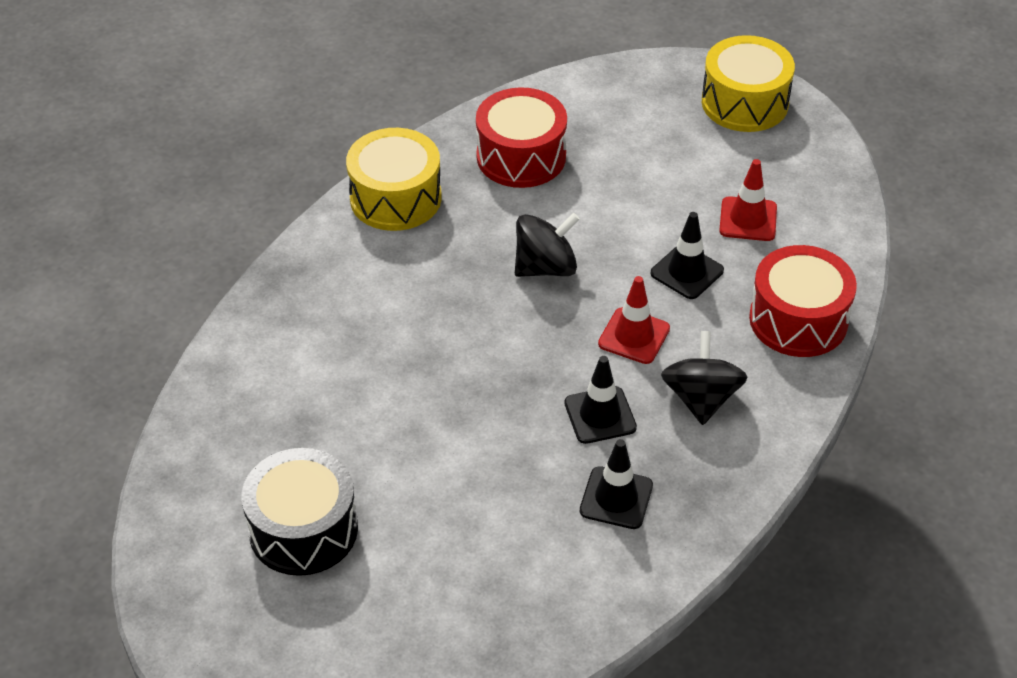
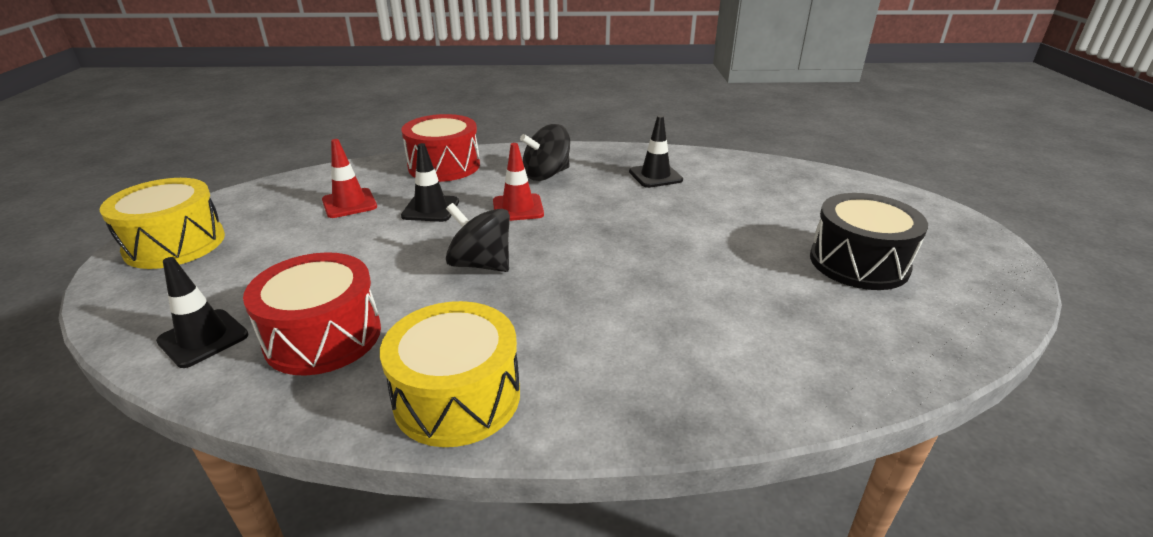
camera: 125 degrees left, 15 degrees down
(600, 415) = (602, 198): black traffic cone -> black traffic cone (203, 338)

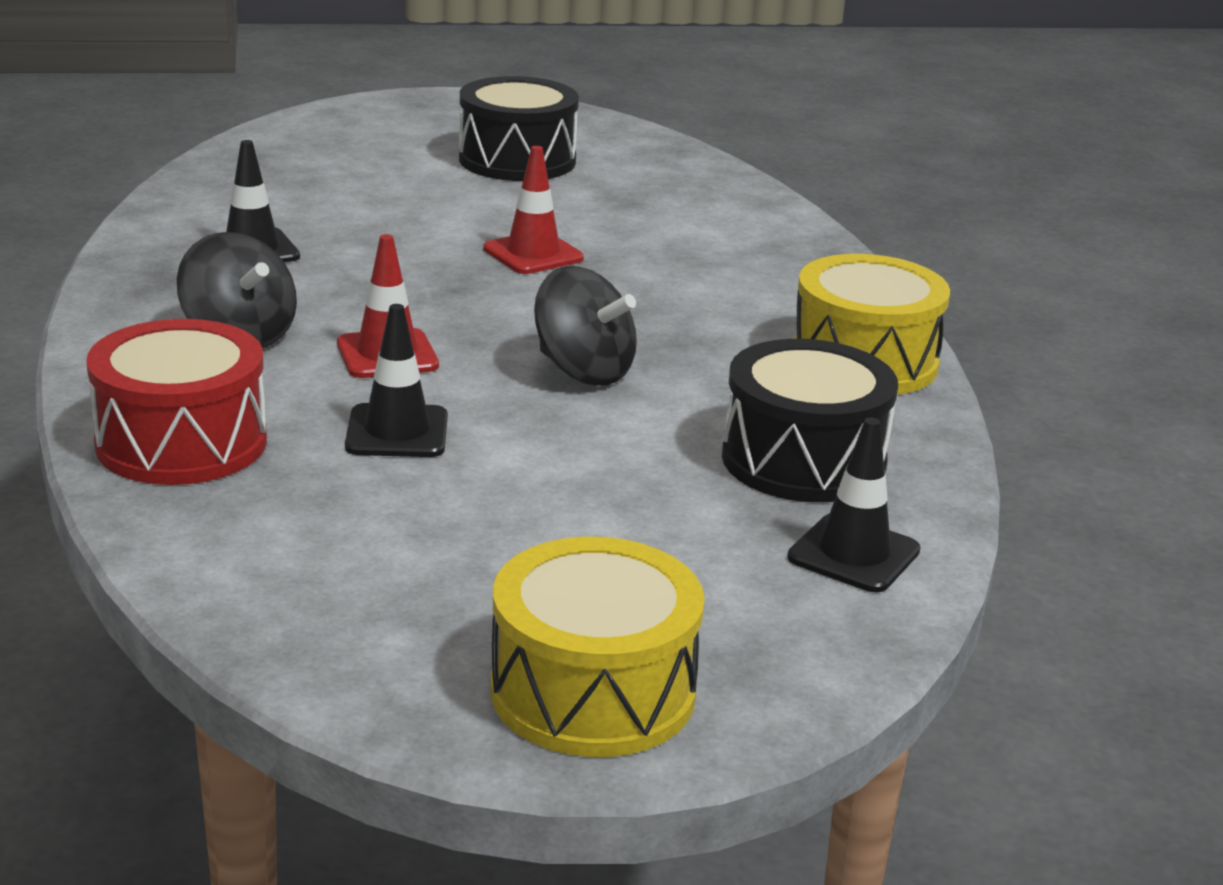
camera: 100 degrees left, 5 degrees down
(323, 336) = (803, 460): red drum -> black drum
(349, 203) = (380, 522): red traffic cone -> red traffic cone (533, 254)
(481, 264) = (583, 371): black spinning top -> black spinning top turned 75 degrees counterclockwise

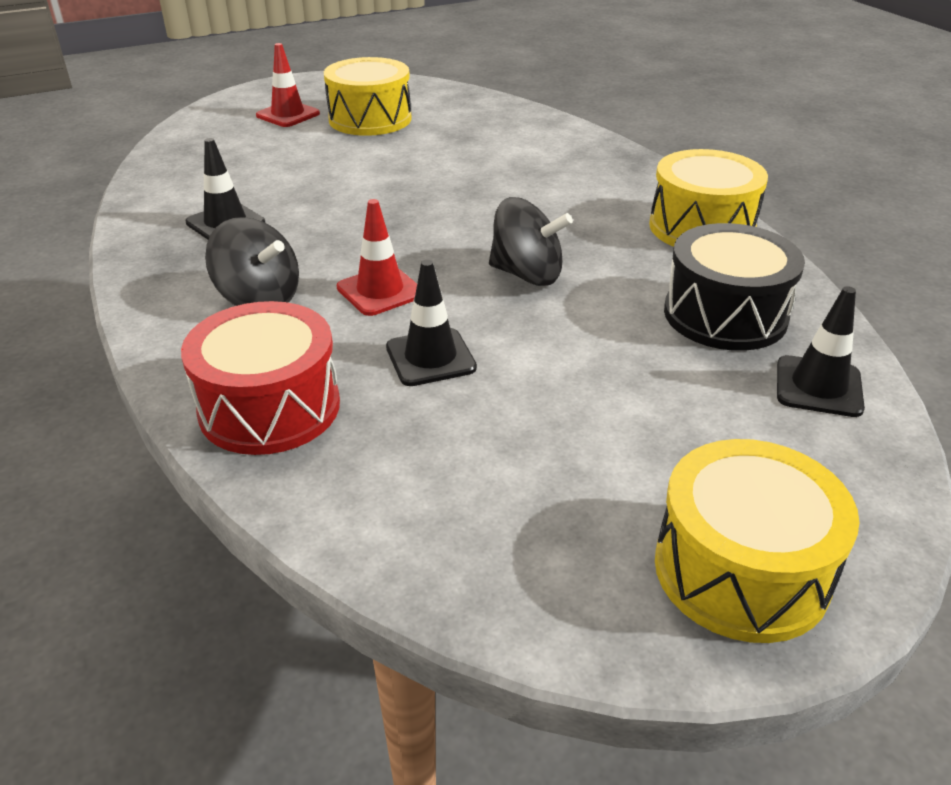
camera: 15 degrees left, 10 degrees up
(517, 160) = (370, 119): black drum -> yellow drum
(533, 254) = (428, 188): red traffic cone -> red traffic cone (288, 115)

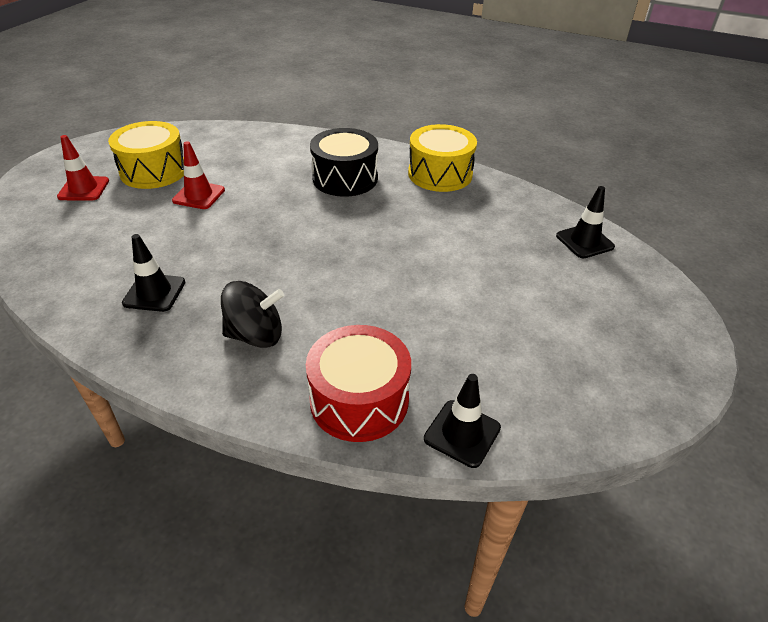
camera: 40 degrees left, 5 degrees up
(380, 291) = (324, 292): red traffic cone -> red traffic cone (199, 195)
(430, 357) = (405, 319): black traffic cone -> black traffic cone (462, 433)
(527, 274) = (390, 242): black spinning top -> none
(725, 315) = (508, 221): black drum -> black drum (345, 178)
(741, 570) = (657, 349): yellow drum -> none

